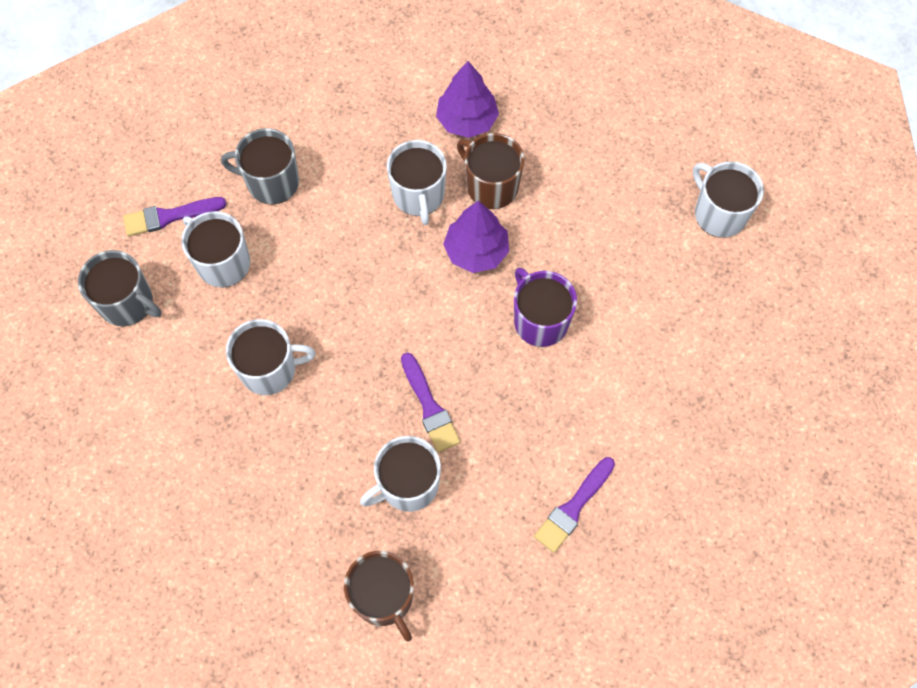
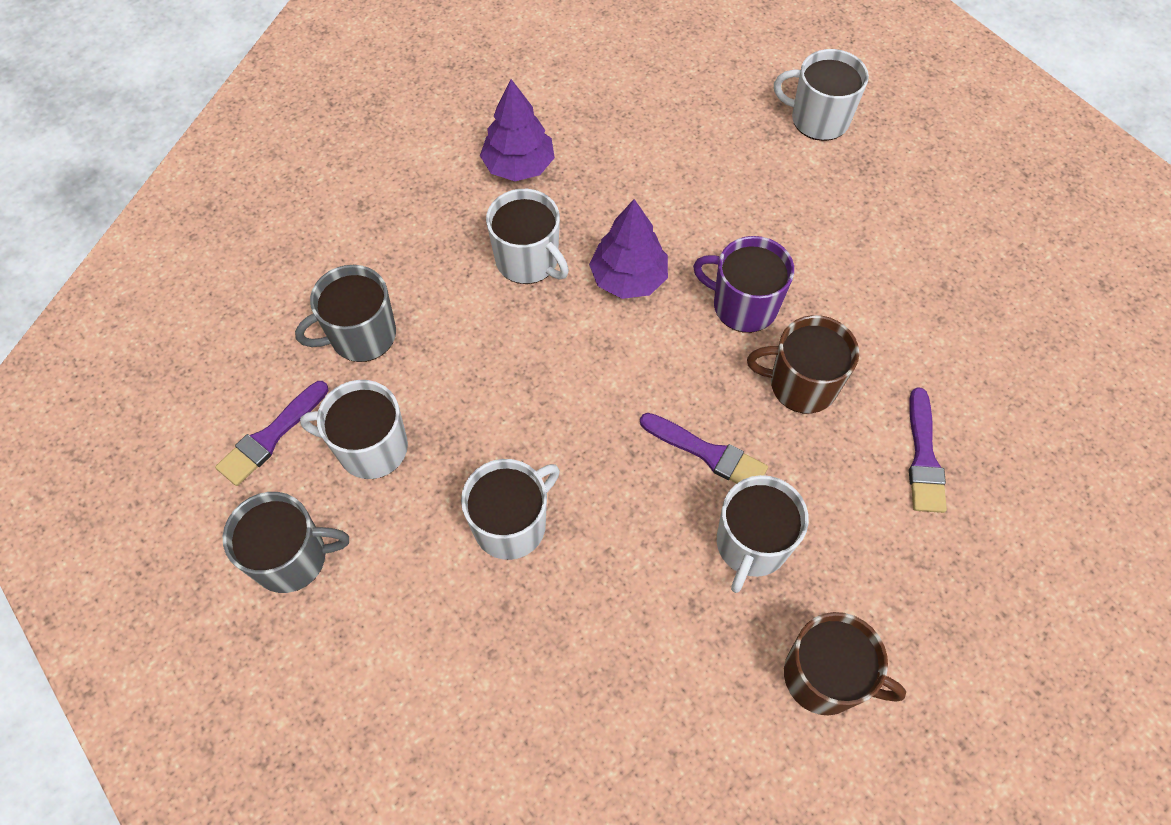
camera: 35 degrees left, 5 degrees down
(491, 186) = (592, 211): brown mug -> brown mug (801, 384)

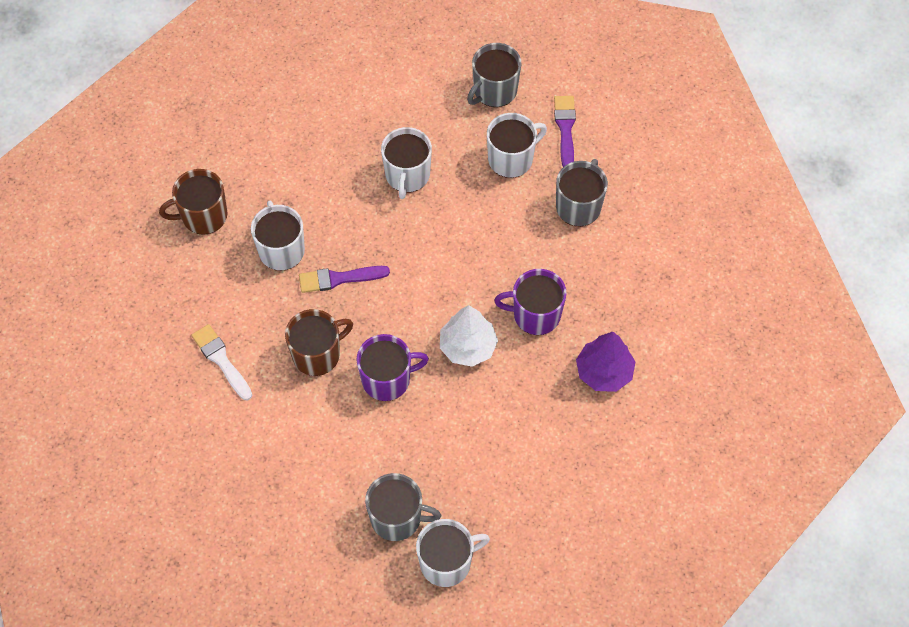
camera: 140 degrees right, 0 degrees up
(528, 260) = (535, 314): white mug -> purple mug
(628, 278) = (467, 347): purple tree -> white tree
(837, 179) = (397, 518): none -> grey mug
(923, 457) = (221, 360): purple brush -> white brush

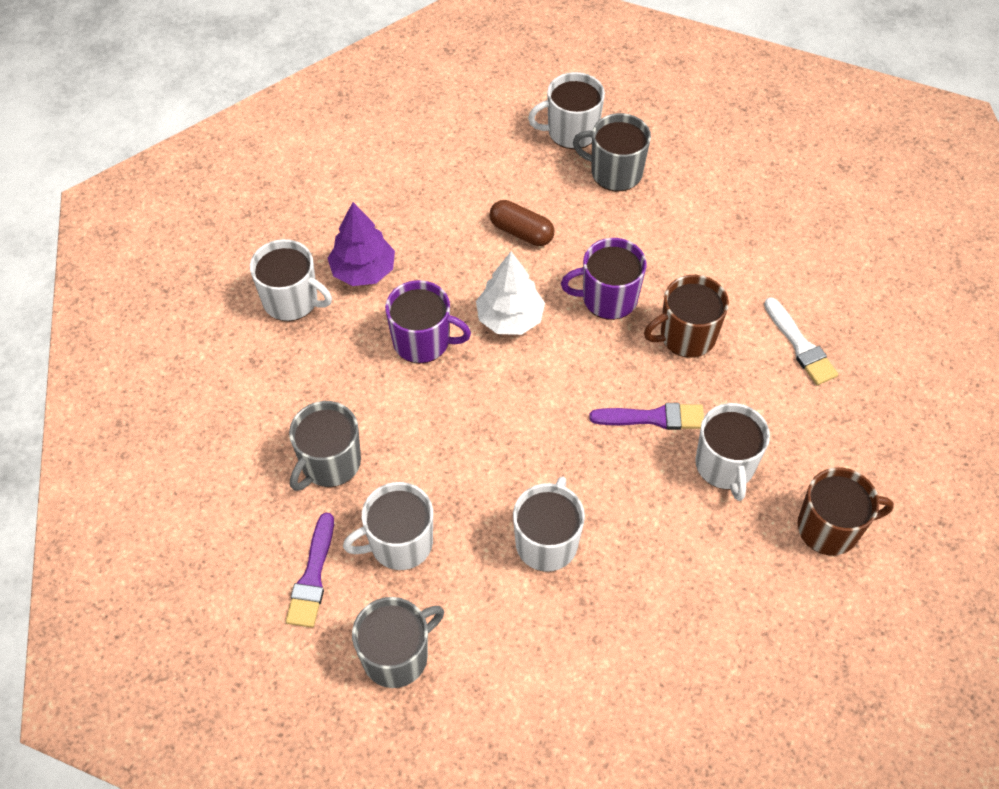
camera: 170 degrees left, 5 degrees down
(474, 434) = (521, 232): none -> brown capsule
(655, 334) = (292, 300): none -> white mug

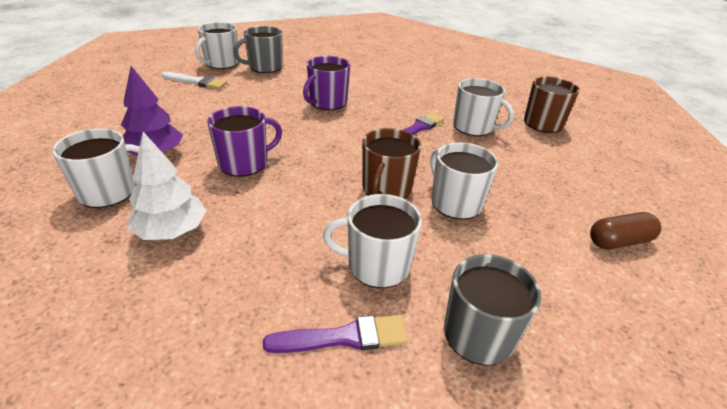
camera: 50 degrees left, 20 degrees down
(312, 576) = (344, 337): purple brush -> purple brush turned 60 degrees counterclockwise
(329, 463) = (260, 257): grey mug -> none
(399, 543) = (377, 265): white mug -> white mug turned 75 degrees clockwise
(510, 318) = (286, 130): white tree -> white tree (172, 231)
(521, 232) = (244, 100): brown capsule -> brown capsule (619, 241)
(686, 336) = (383, 98): brown mug -> brown mug (386, 189)
(800, 345) = (431, 81): white brush -> white brush (196, 82)

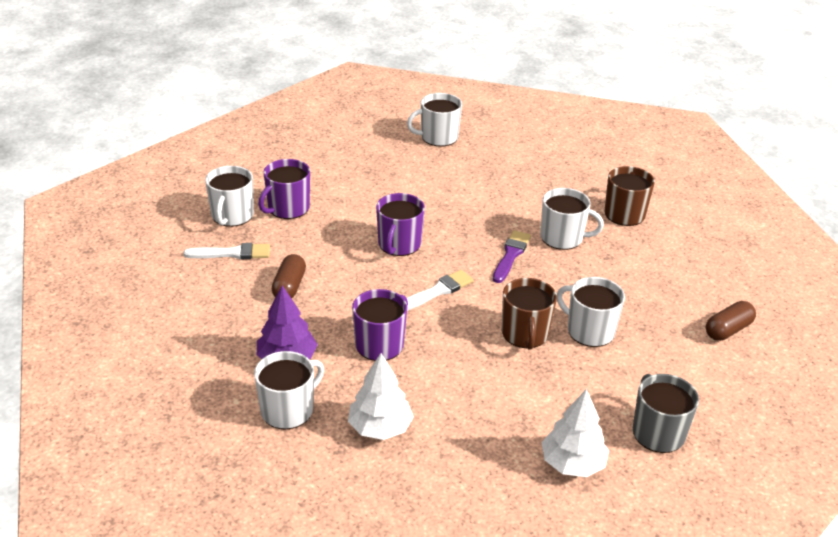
camera: 20 degrees left, 0 degrees up
(214, 109) = (289, 287): none -> brown capsule
(264, 67) = (287, 208): grey mug -> purple mug
(331, 138) = (437, 291): none -> white brush
(344, 337) = (572, 464): purple brush -> white tree
(377, 265) = (561, 406): white mug -> white mug (438, 137)

